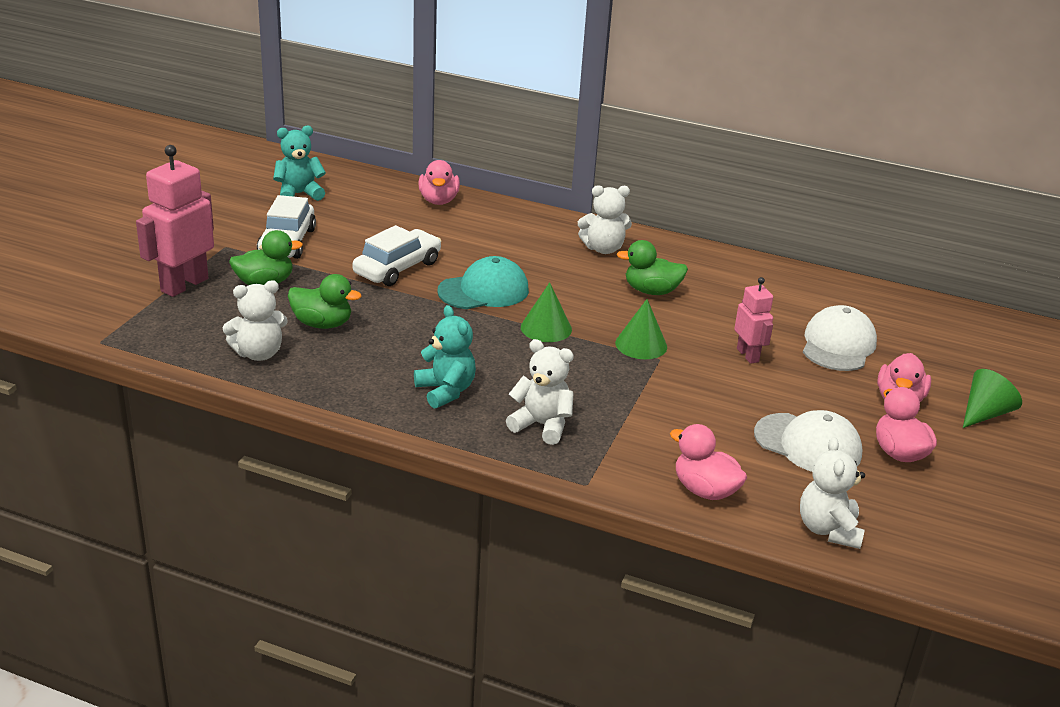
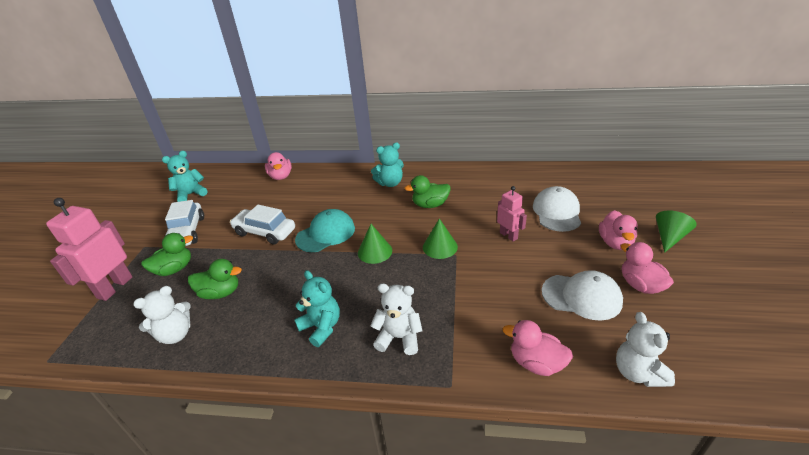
camera: 10 degrees left, 5 degrees up
(397, 268) = (265, 232): white car -> white car turned 90 degrees counterclockwise
(603, 249) = (390, 183): white teddy bear -> turquoise teddy bear

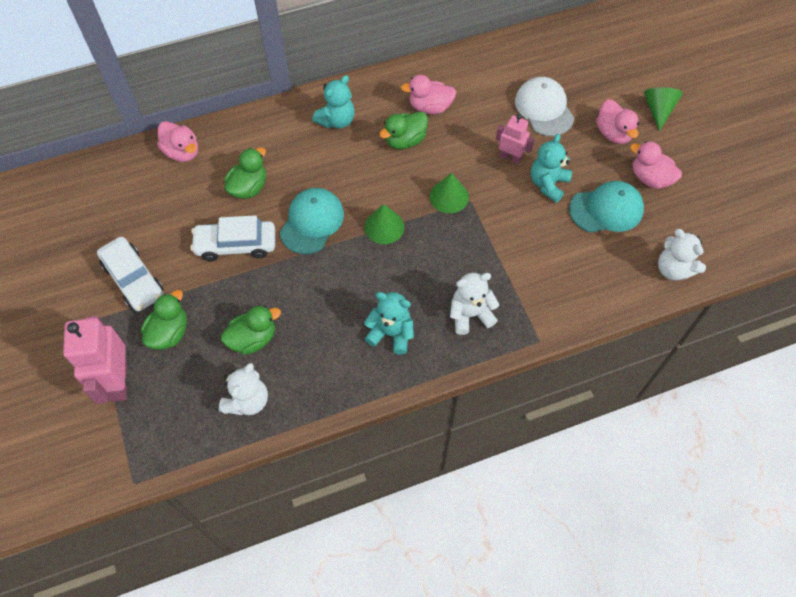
camera: 30 degrees left, 25 degrees up
(191, 194) = (78, 222): turquoise teddy bear -> turquoise teddy bear (548, 184)
(302, 203) = (249, 187): none -> green duck
(536, 363) = (596, 292): pink duck -> pink duck (430, 107)
(581, 296) = (606, 209): white cap -> turquoise cap

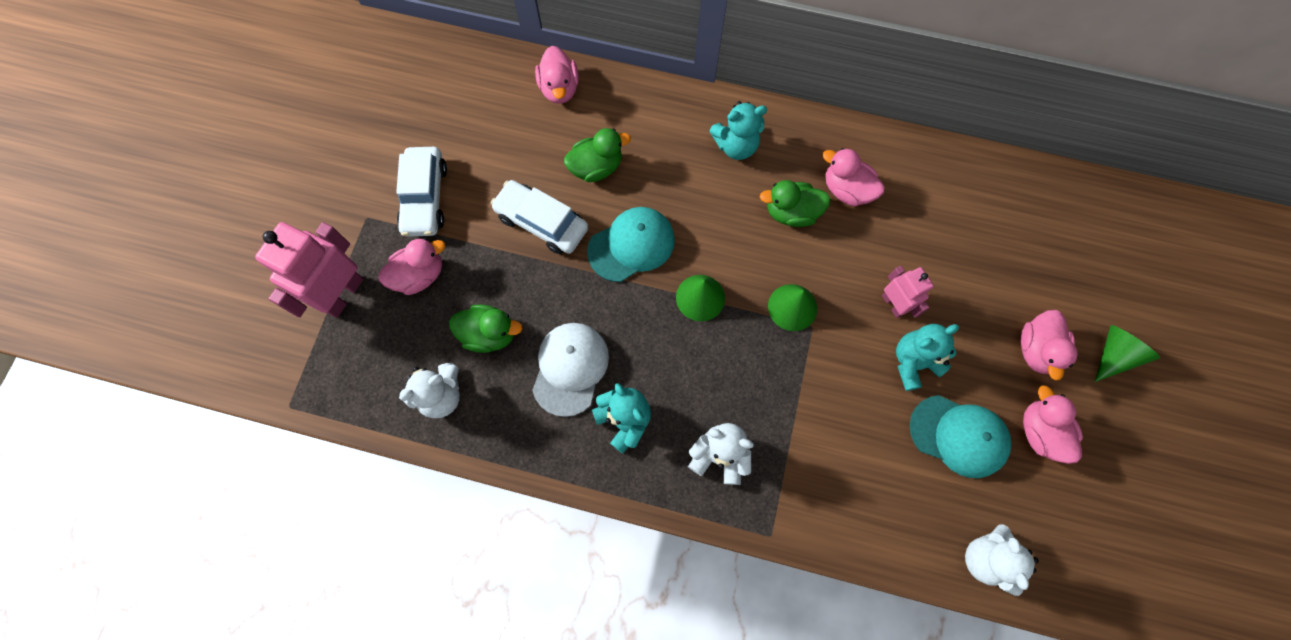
camera: 35 degrees right, 10 degrees up
(169, 333) = (419, 275): green duck -> pink duck
(544, 108) = (975, 269): white cap -> white cap (570, 368)

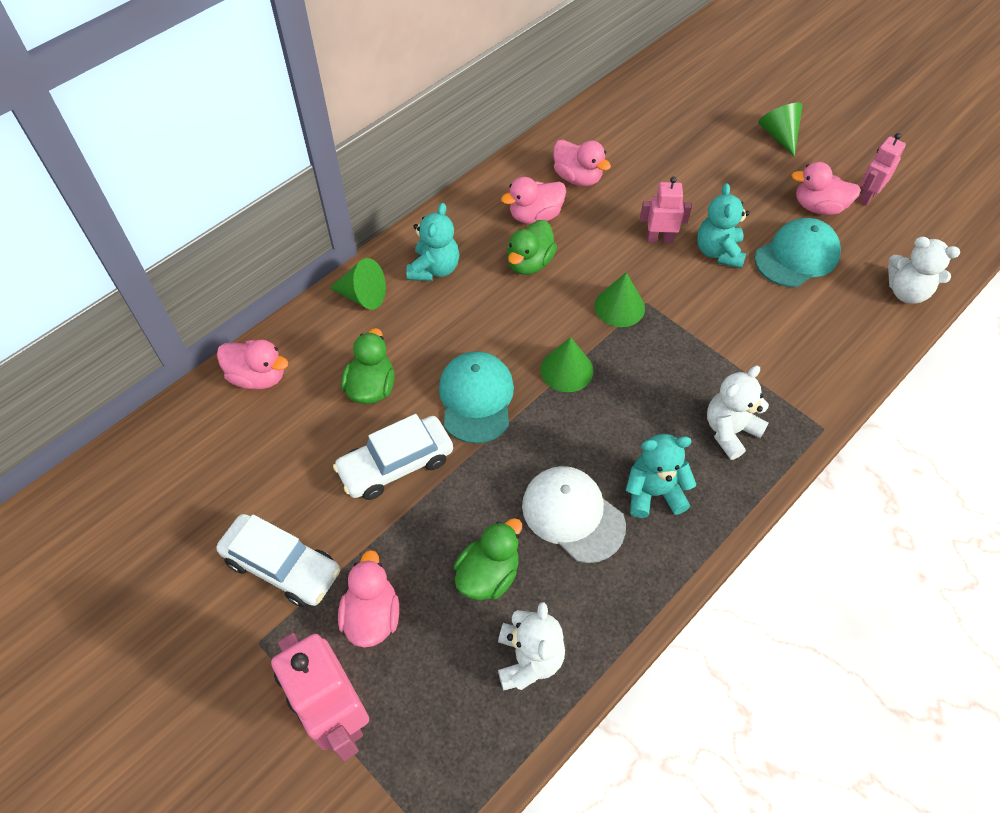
camera: 60 degrees left, 15 degrees down
(675, 111) = (363, 296): none -> green cone
(1036, 350) = (750, 175): pink duck -> pink duck (577, 178)
(1091, 475) = (867, 196): none -> pink robot

